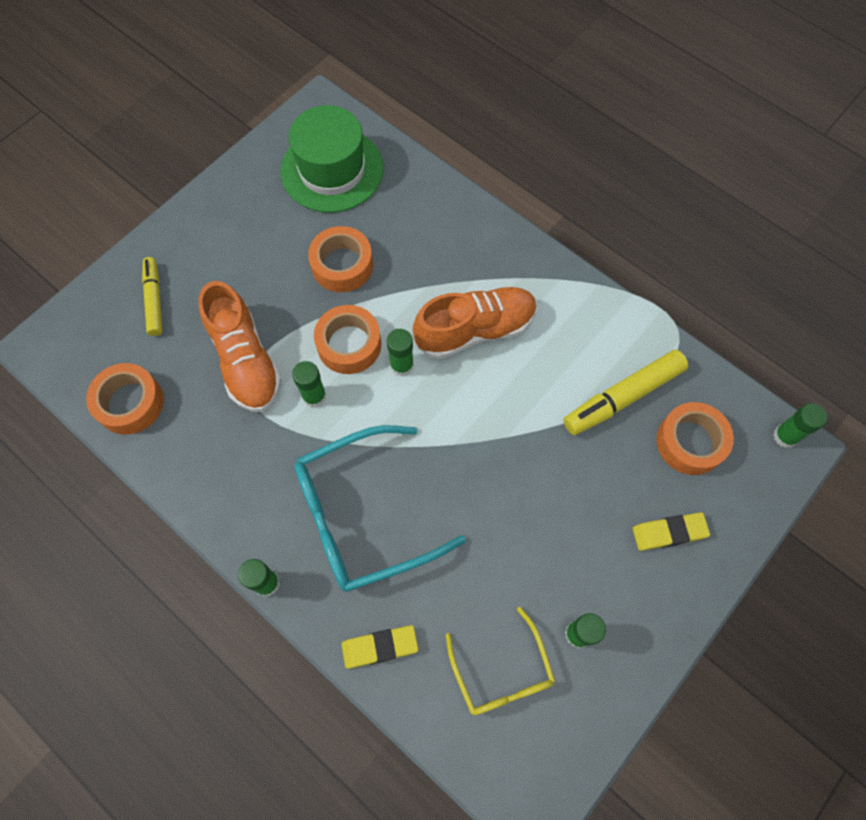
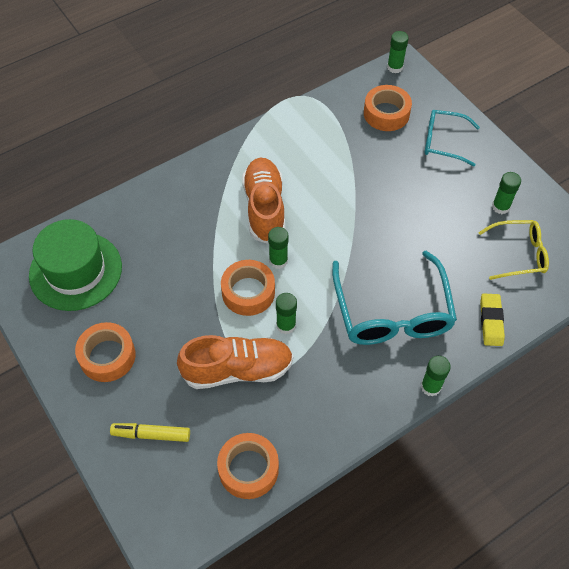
camera: 75 degrees left, 10 degrees down
(342, 265) = (173, 282): orange tape -> orange tape (107, 356)
(623, 397) = (344, 138): yellow marker -> none
(669, 532) = (444, 142): yellow eraser -> turquoise glasses

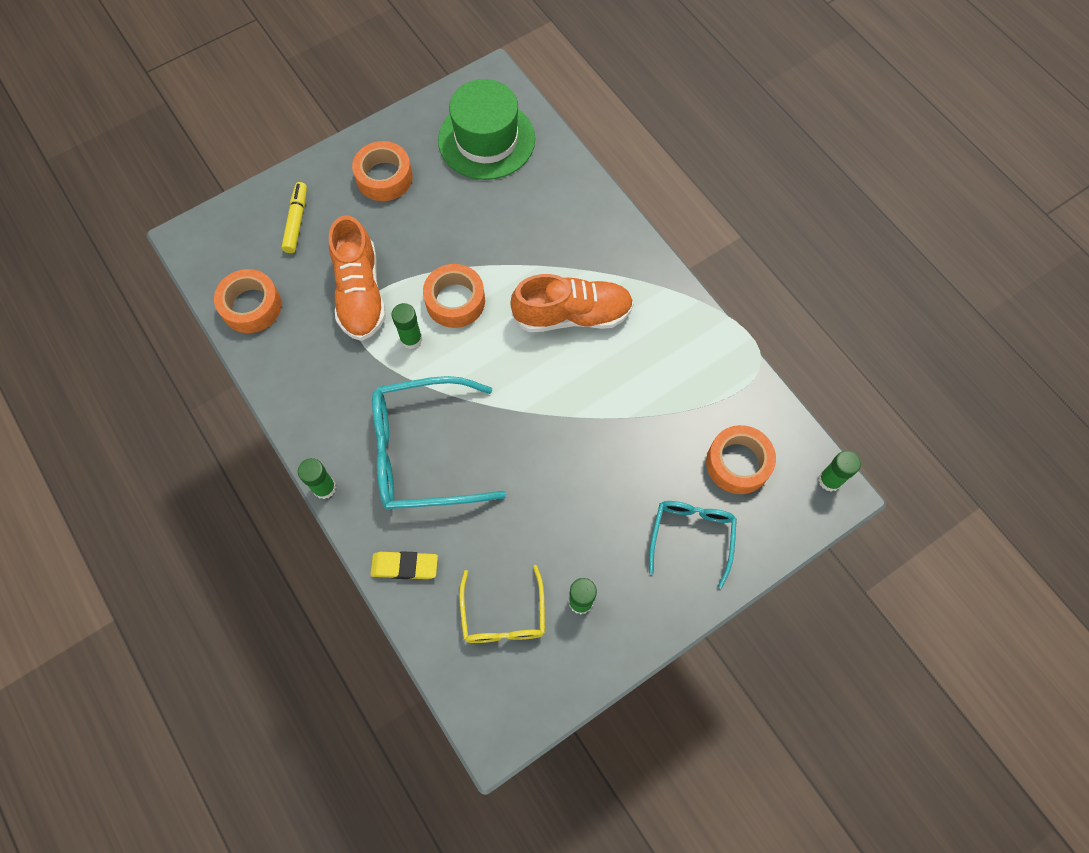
camera: 90 degrees right, 10 degrees up
(278, 261) = (496, 331): green glue stick -> none

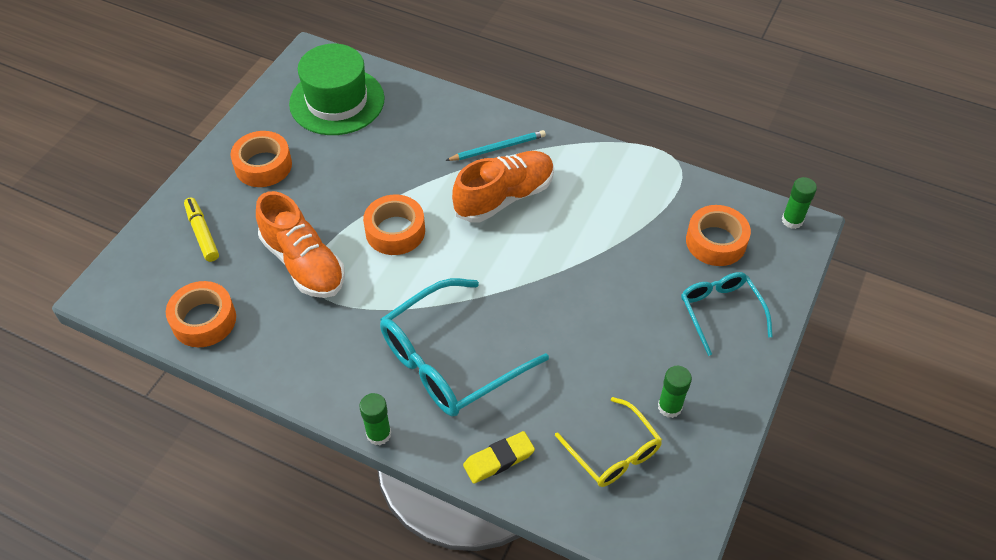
camera: 30 degrees left, 15 degrees down
(411, 339) = (376, 278): green glue stick -> none
(599, 260) = (497, 148): none -> turquoise pencil

